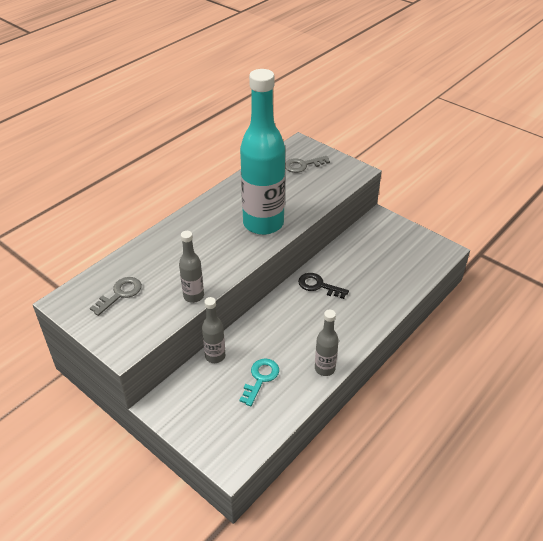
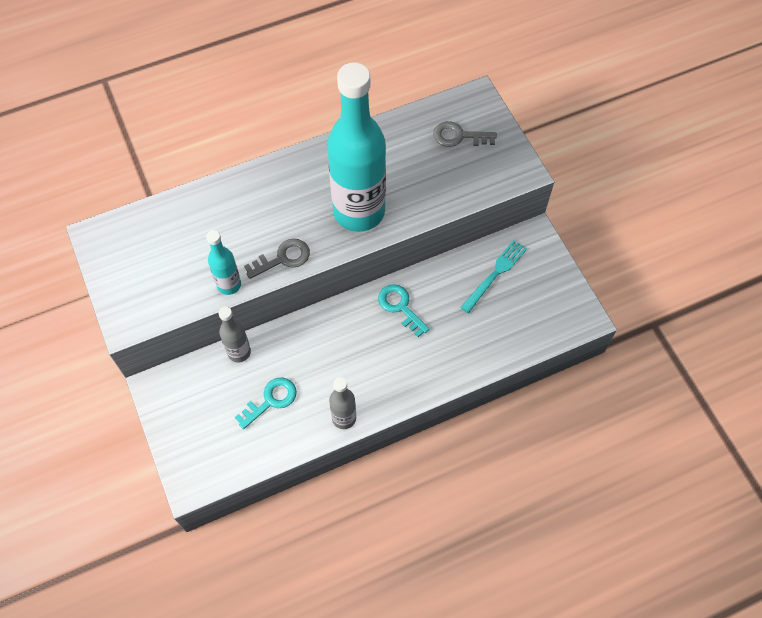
camera: 25 degrees right, 20 degrees up
(120, 294) = (156, 250): grey key -> grey key (283, 258)
(193, 296) = (229, 285): grey bottle -> turquoise bottle
(318, 285) = (400, 307): black key -> turquoise key
(370, 245) = (495, 274): none -> turquoise fork

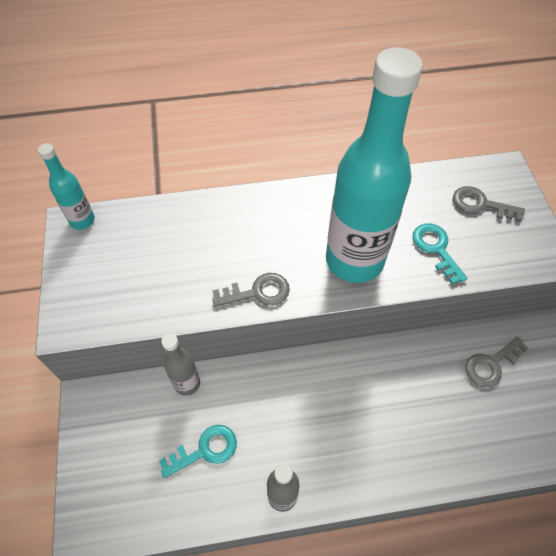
camera: 15 degrees right, 5 degrees down
(229, 285) = (190, 308): turquoise bottle -> turquoise bottle (82, 220)
(400, 307) = (376, 376): turquoise key -> turquoise key (436, 248)
(495, 274) = (491, 364): turquoise fork -> grey key

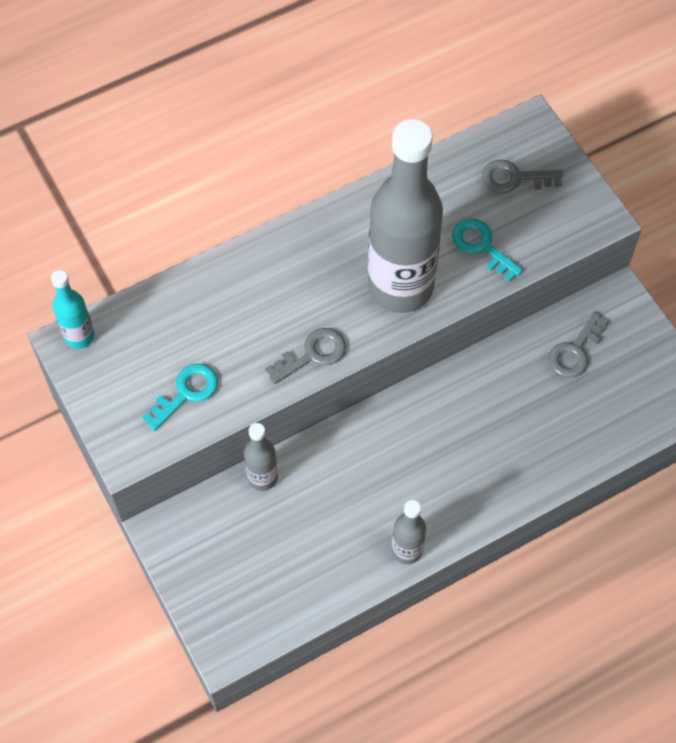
camera: 20 degrees left, 5 degrees up
(205, 450) = (312, 535): turquoise key -> turquoise key (186, 393)
(354, 260) = (400, 286): turquoise bottle -> grey bottle

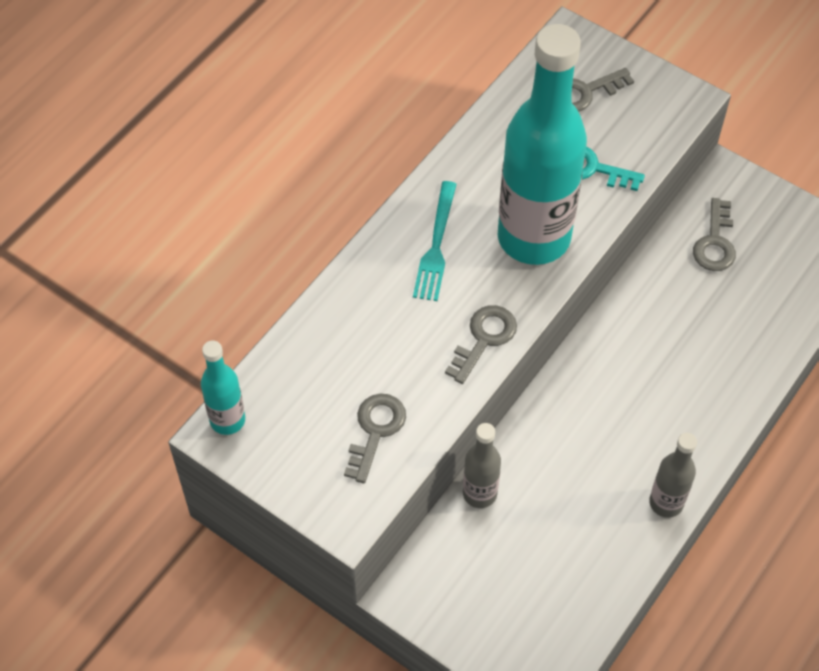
camera: 25 degrees left, 5 degrees down
(186, 393) = (376, 431): turquoise key -> grey key
(317, 261) = (436, 246): none -> turquoise fork
(400, 286) = (533, 238): grey bottle -> turquoise bottle

